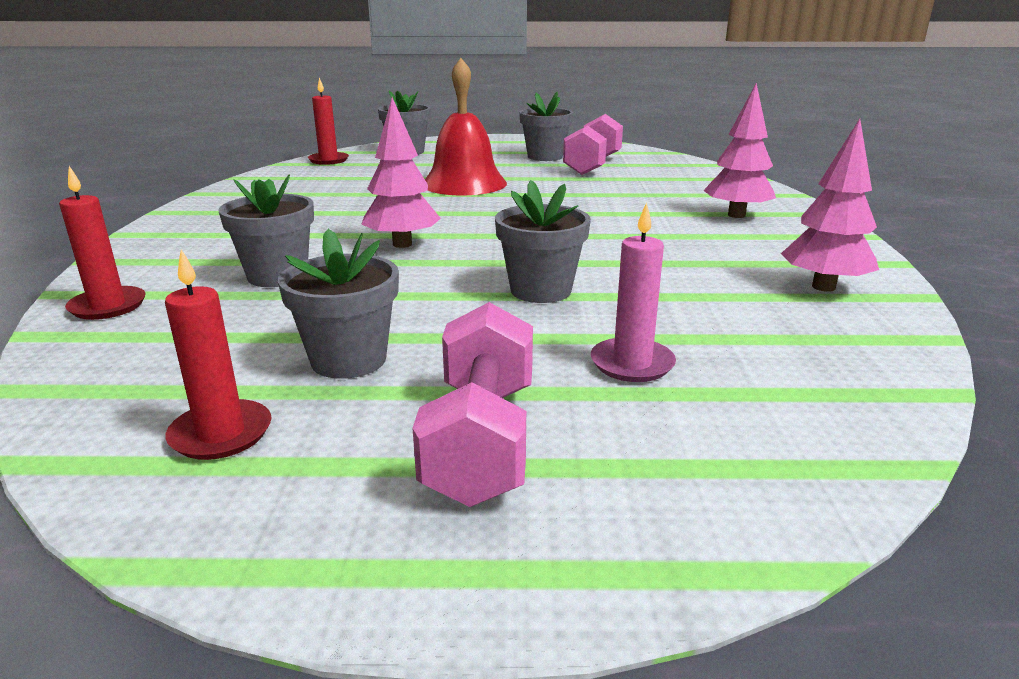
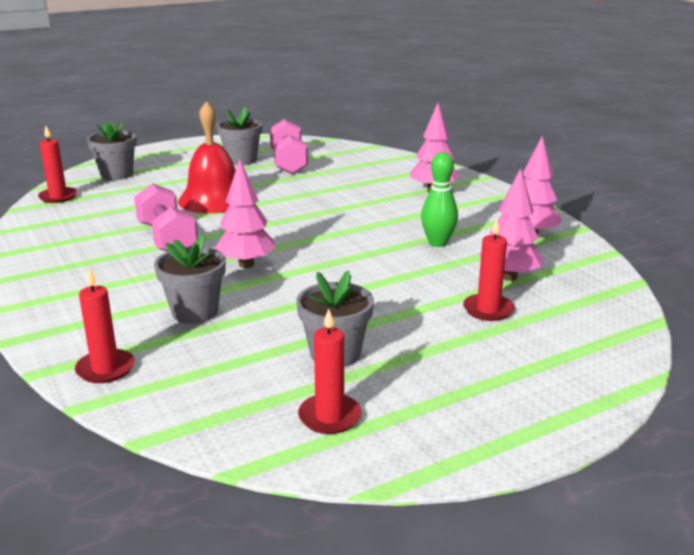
camera: 30 degrees left, 0 degrees up
(481, 441) = (467, 374): pink dumbbell -> pink dumbbell (167, 239)
(541, 290) = (384, 277): grey flower pot -> none
(632, 364) = (488, 310): pink candle -> red candle
(666, 269) = (438, 243): none -> green bowling pin
(721, 330) = (509, 277): none -> pink tree

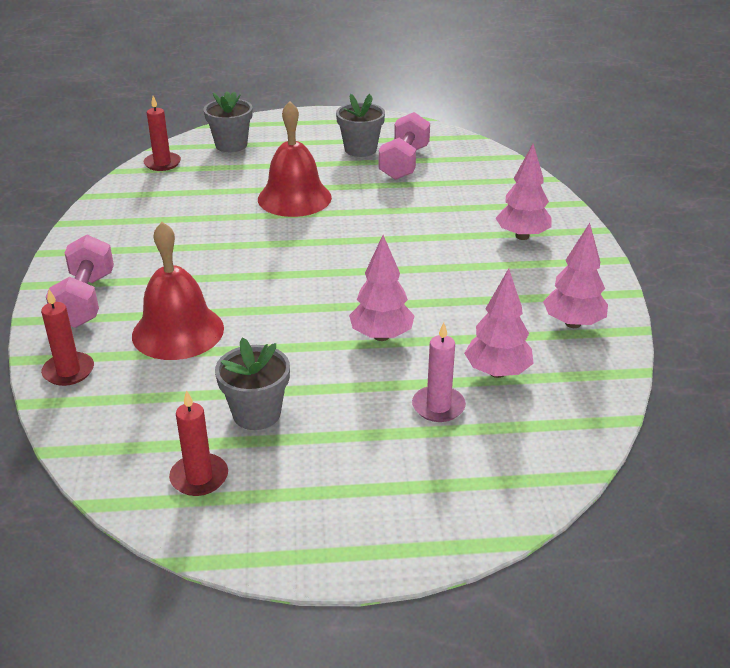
camera: 25 degrees right, 10 degrees up
(167, 239) = (217, 239): pink dumbbell -> pink dumbbell (85, 300)
(195, 312) = (178, 331): grey flower pot -> red bell
(246, 264) = (261, 288): pink tree -> pink tree (381, 336)
(438, 243) = (463, 309): green bowling pin -> none
(488, 310) = (438, 406): red candle -> pink candle

